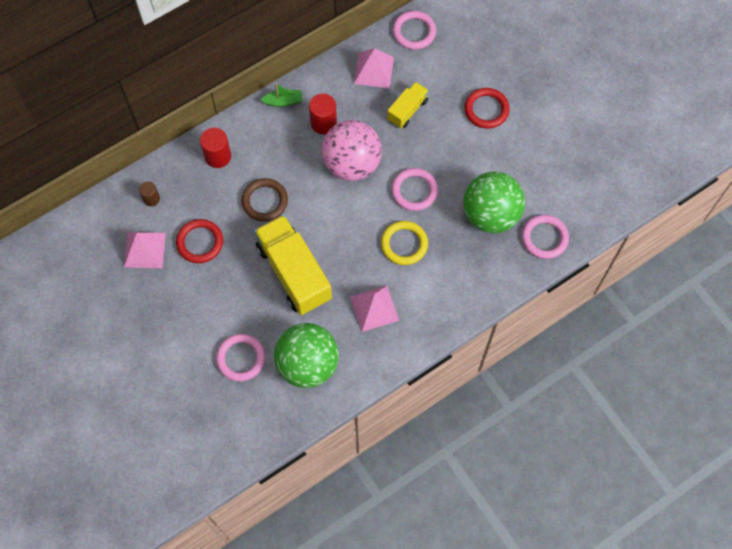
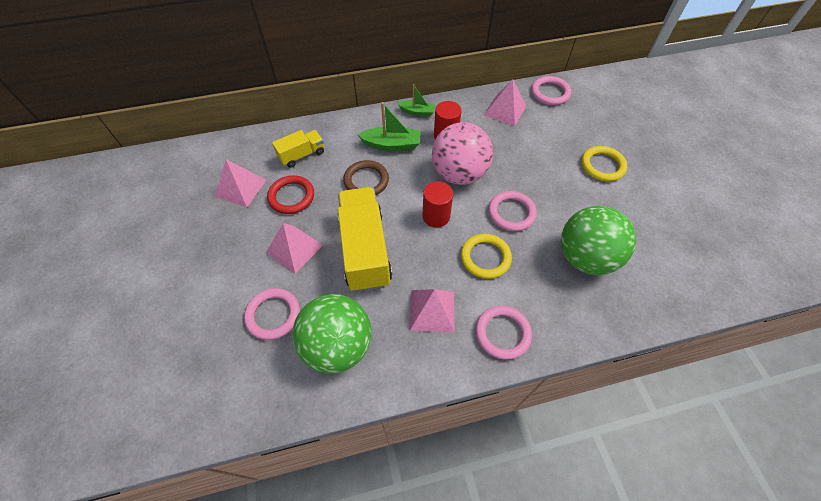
camera: 20 degrees right, 10 degrees down
(151, 198) = (270, 150): brown cylinder -> none
(218, 156) = (343, 135): red cylinder -> red cylinder (436, 216)
(229, 293) = (294, 248): none -> pink pyramid
(273, 151) = (392, 144): none -> green boat
(407, 110) = (526, 146): yellow truck -> yellow truck (302, 155)
(486, 110) = (602, 166): red ring -> yellow ring
(544, 238) = (641, 298): pink ring -> pink ring (502, 333)

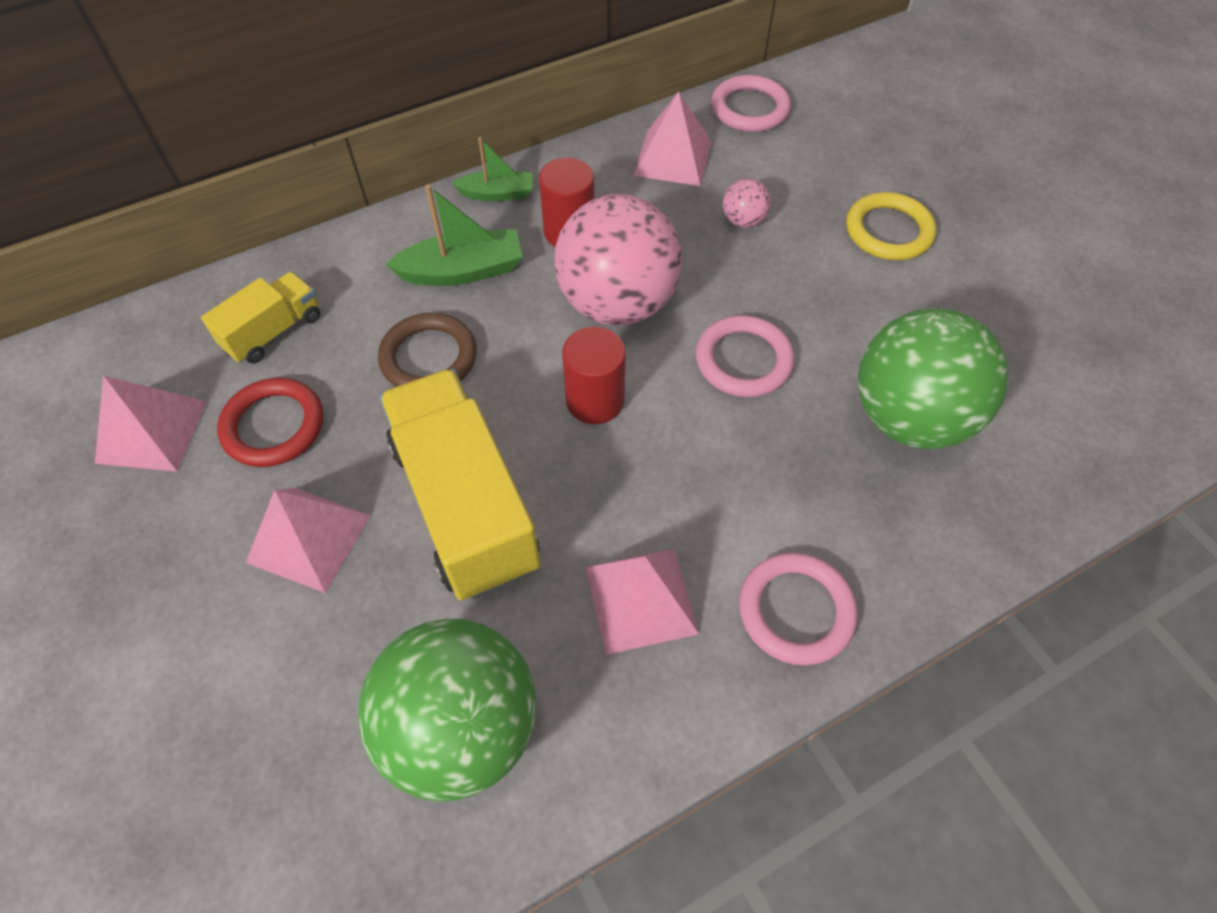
camera: 15 degrees left, 0 degrees up
(273, 315) = (299, 697): pink ring -> none
(485, 257) = (718, 463): yellow ring -> none
(531, 147) = (743, 221): none -> pink ball

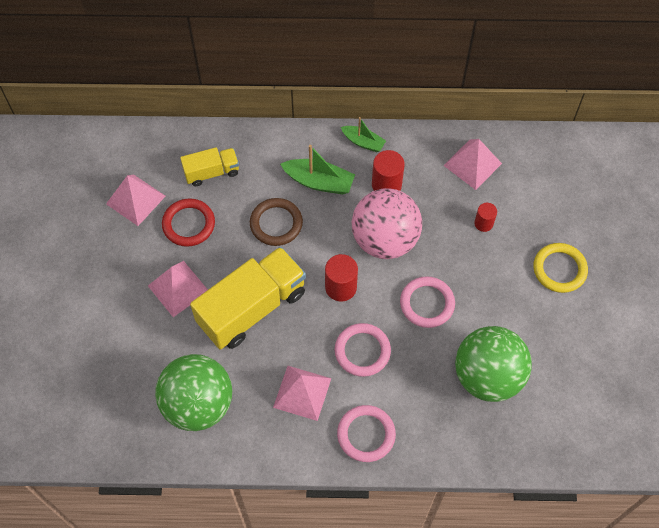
camera: 30 degrees right, 5 degrees up
(465, 504) = (252, 308): yellow truck -> yellow truck turned 45 degrees clockwise
(743, 221) = (483, 223): pink ball -> red cylinder
(749, 109) = (540, 151): pink ring -> pink ring (362, 351)

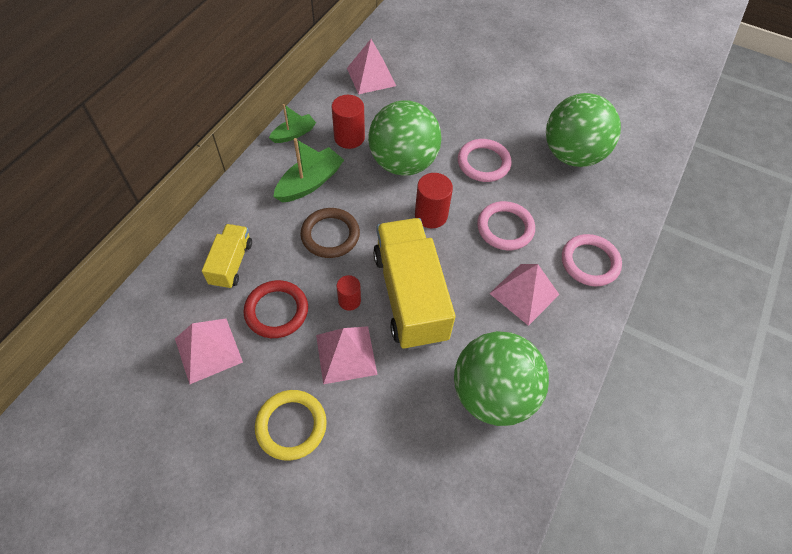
camera: 65 degrees left, 5 degrees down
(385, 239) = (403, 163): pink ball -> green ball
(483, 223) = (431, 95): red cylinder -> red cylinder (349, 300)
(559, 269) = (500, 72): yellow ring -> yellow ring (291, 426)

